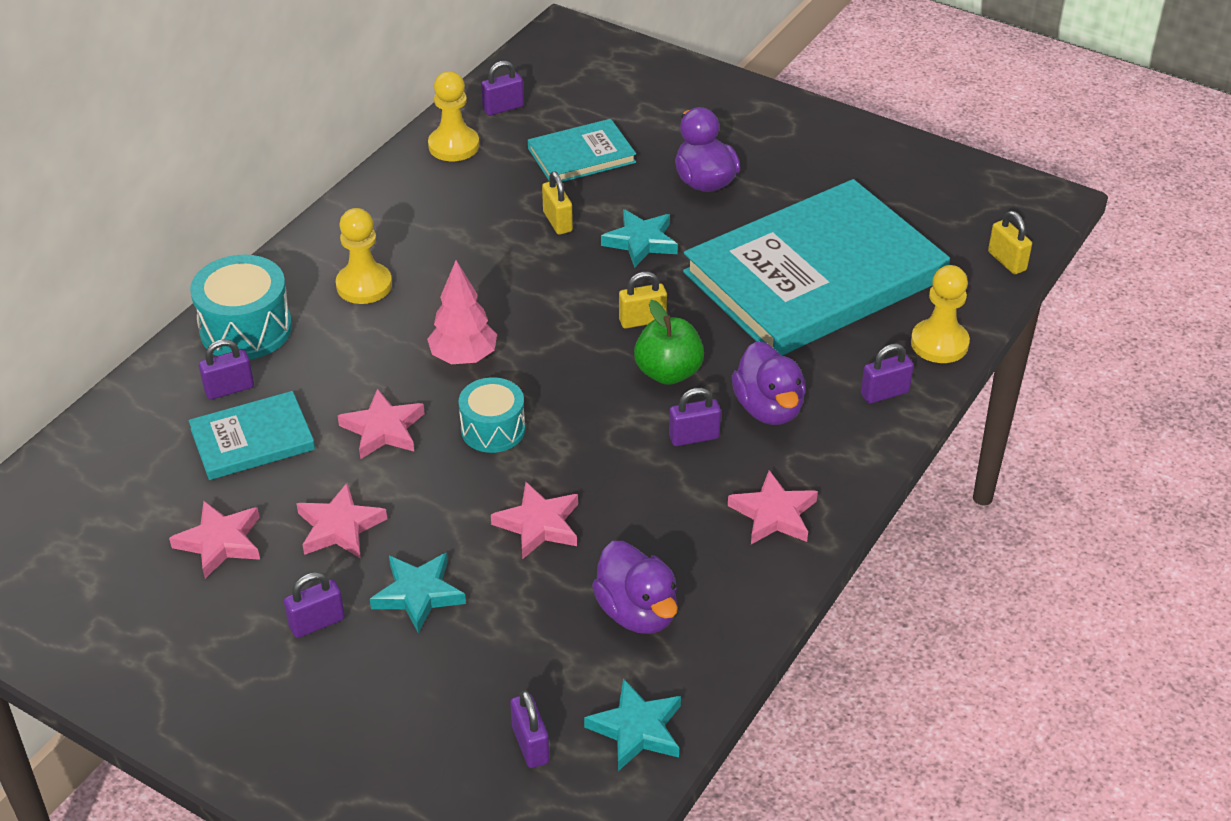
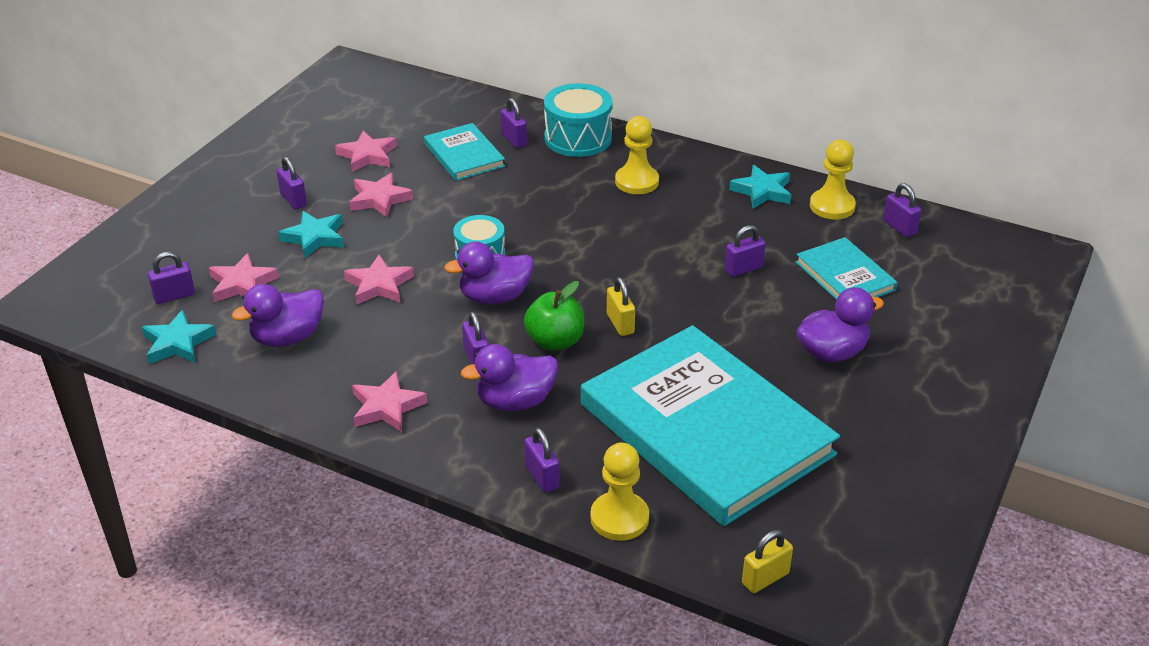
camera: 85 degrees right, 5 degrees down
(383, 429) = (477, 207): pink star -> pink star (242, 284)
(463, 358) = (559, 235): pink tree -> none
(557, 222) = (743, 269): yellow padlock -> purple padlock
(580, 419) = (494, 297): none -> purple duck
(641, 242) = (728, 317): turquoise star -> turquoise star (762, 191)

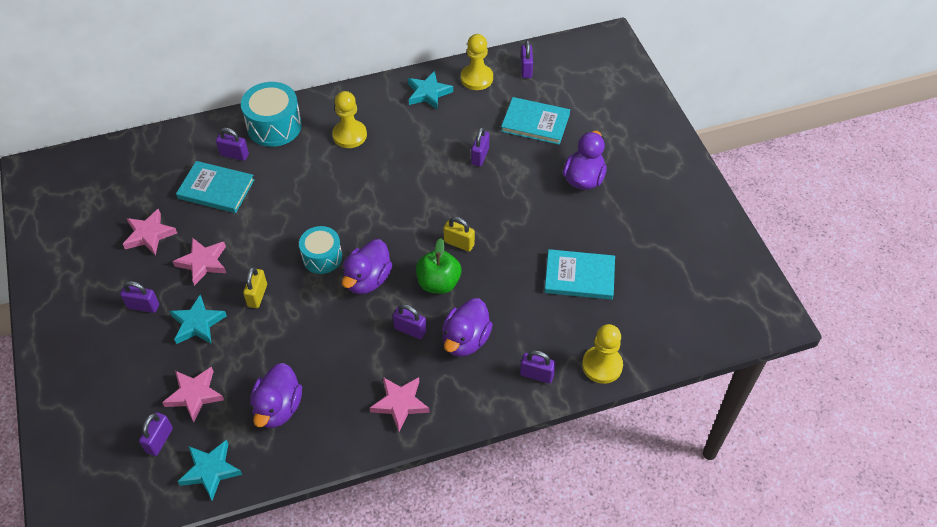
camera: 45 degrees left, 15 degrees up
(379, 285) = (286, 325): pink star -> none
(705, 429) = (579, 276): turquoise book -> turquoise book, size x0.46
(765, 578) = (702, 340): yellow padlock -> yellow padlock (257, 295)
(899, 227) = (526, 69): purple padlock -> purple padlock turned 75 degrees clockwise

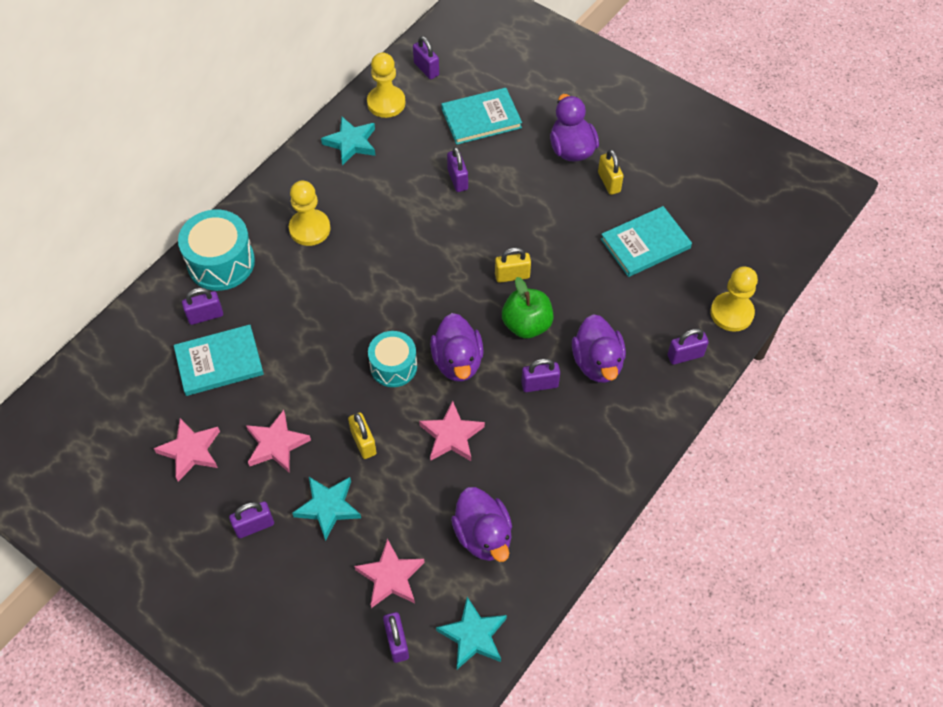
camera: 35 degrees left, 5 degrees up
(400, 403) = (591, 458): pink star -> pink star (451, 435)
(591, 217) = (609, 182): none -> yellow padlock

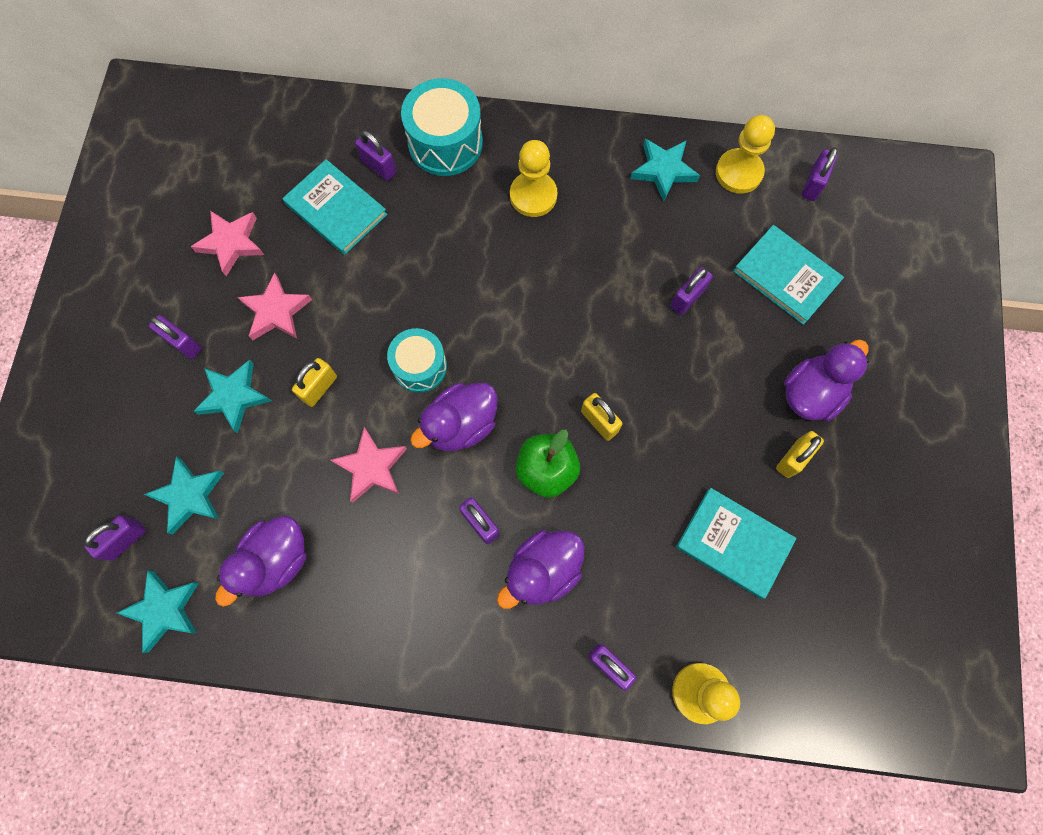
camera: 60 degrees right, 15 degrees up
(391, 577) = (189, 496): pink star -> turquoise star

